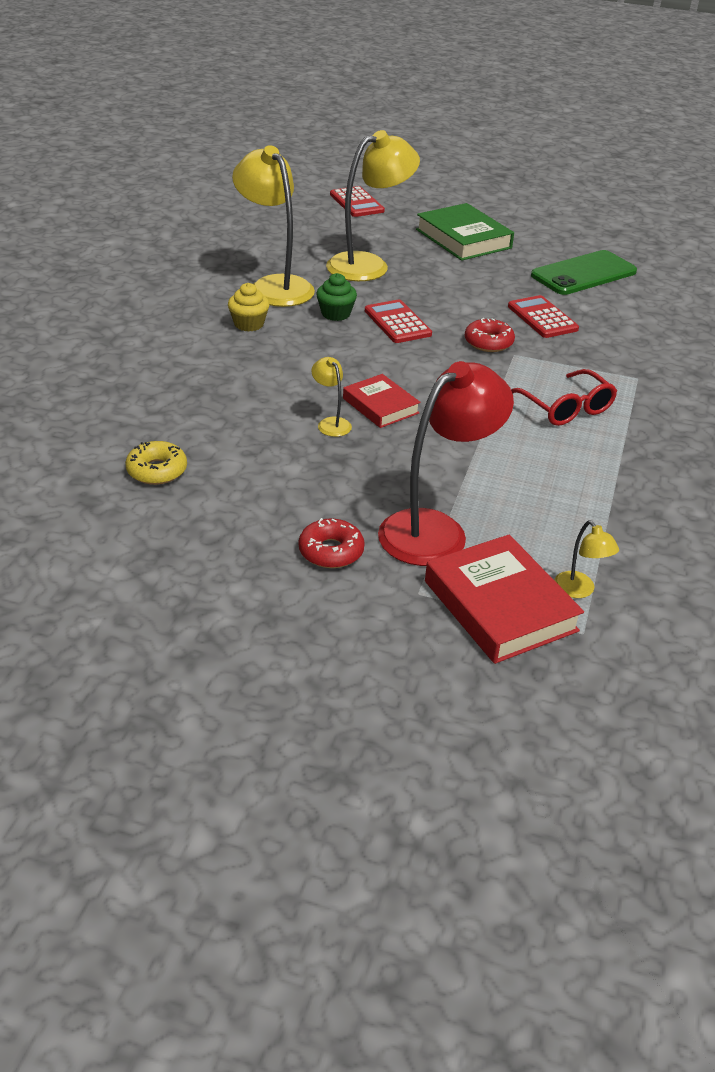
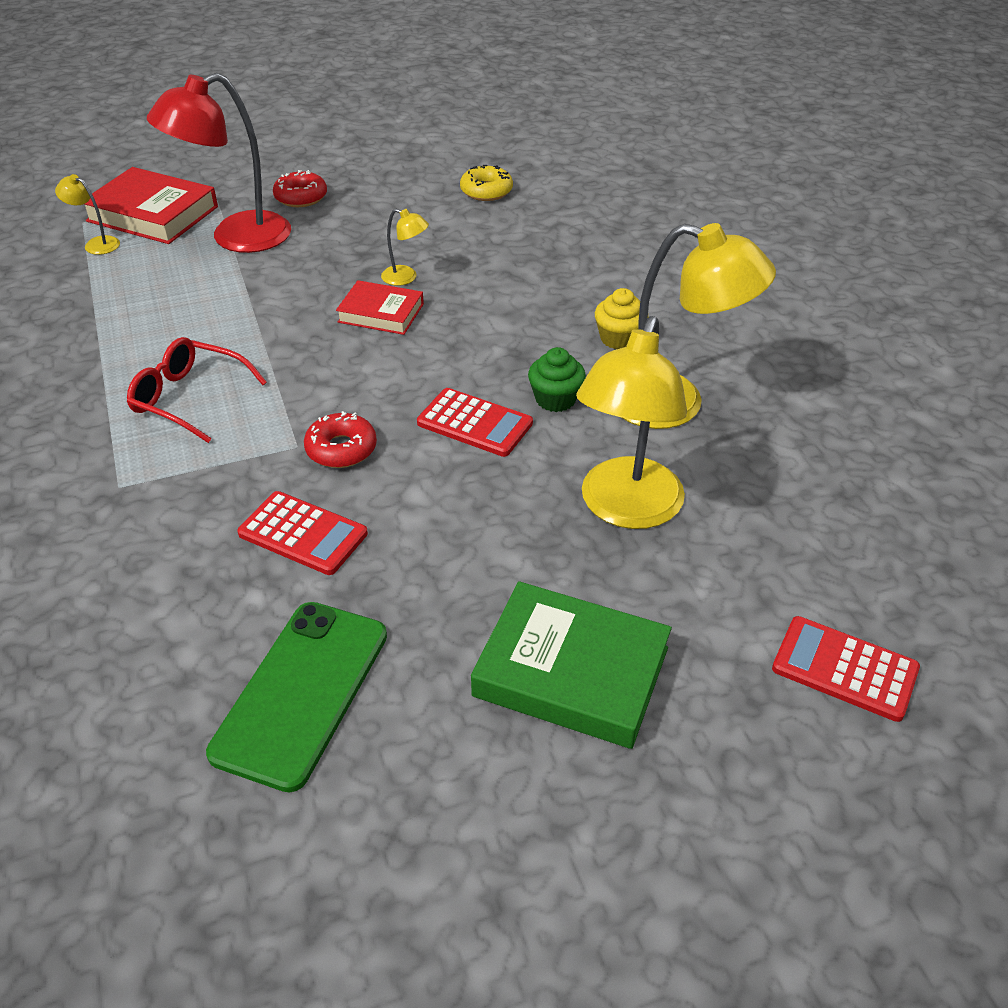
camera: 145 degrees right, 5 degrees up
(436, 530) = (236, 238): red lamp -> red lamp turned 45 degrees clockwise

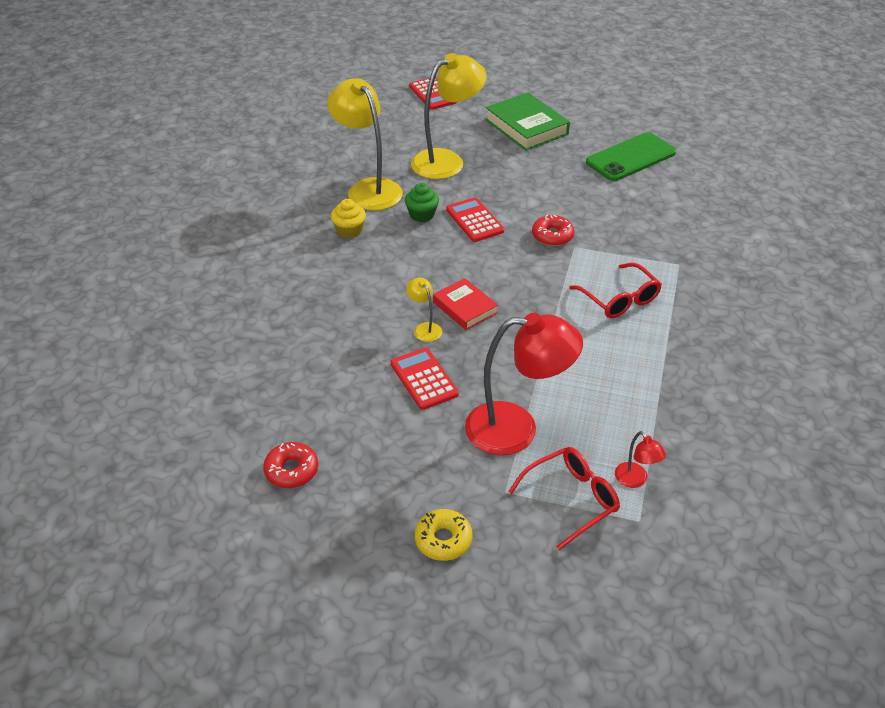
camera: 145 degrees left, 0 degrees up
(96, 244) = (635, 480): yellow lamp -> red lamp
(152, 214) = (571, 499): red book -> red glasses
(301, 197) = (432, 455): red donut -> red donut (291, 470)
(303, 534) = (597, 207): red calculator -> red calculator (424, 379)
(486, 191) = (284, 385): yellow donut -> yellow donut (443, 540)

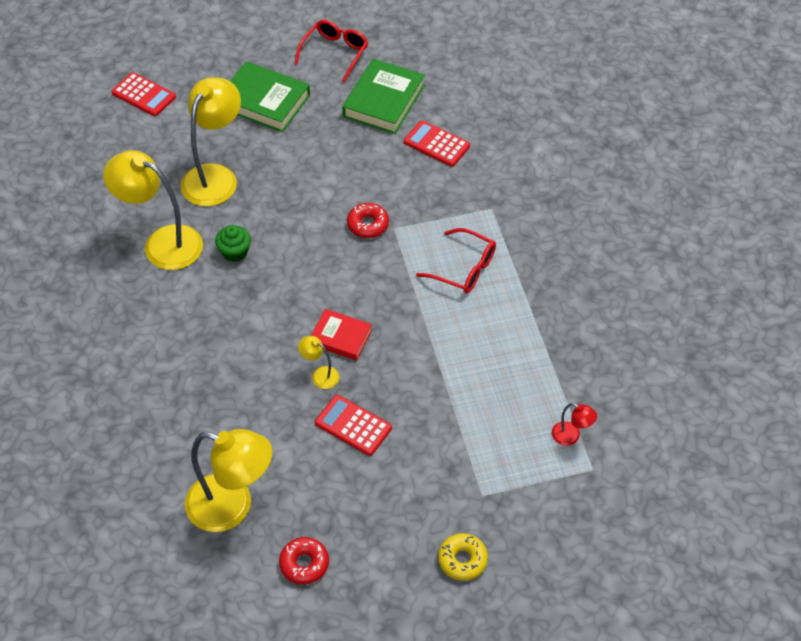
camera: 30 degrees left, 10 degrees up
(267, 395) = (232, 507): none -> yellow lamp
(349, 231) = (179, 300): yellow cupcake -> none
(474, 220) = (287, 237): red calculator -> red calculator (436, 144)
(516, 429) = (457, 435): red lamp -> none
(571, 499) = (535, 476): red glasses -> red glasses (335, 53)
(631, 157) = (384, 101): green phone -> green book

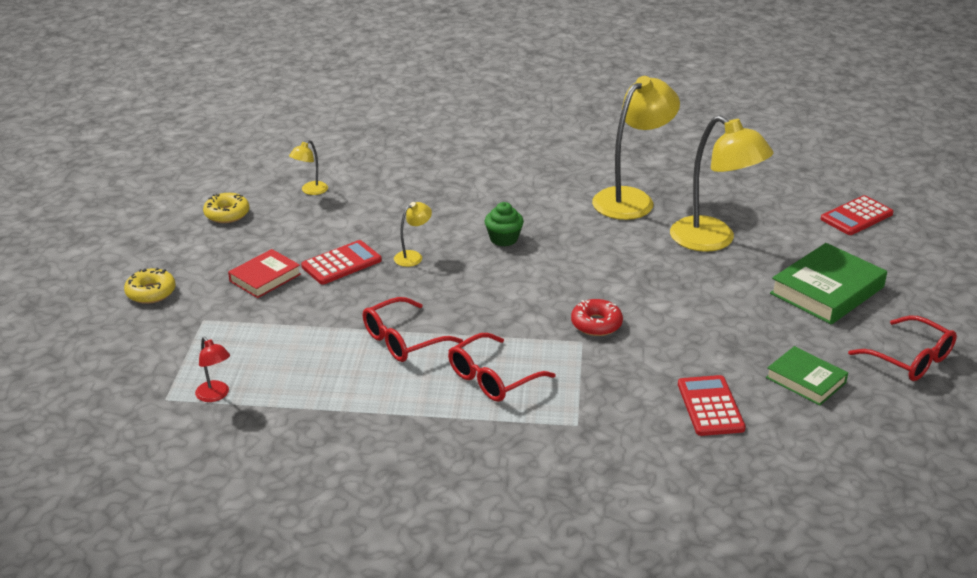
camera: 110 degrees right, 20 degrees down
(232, 507) = (310, 191): yellow lamp -> yellow lamp, size x0.44
(235, 252) = (599, 235): green cupcake -> green cupcake (503, 239)
(304, 564) = (227, 214): red donut -> yellow donut
(340, 337) = (450, 276): red book -> red book (265, 278)
(384, 101) = (805, 380): green book -> green book, size x0.61
(436, 144) = (710, 406): red calculator -> red calculator turned 60 degrees counterclockwise
(444, 339) = (403, 340): none -> red glasses
(571, 436) = (215, 395): red lamp -> red lamp turned 90 degrees counterclockwise

